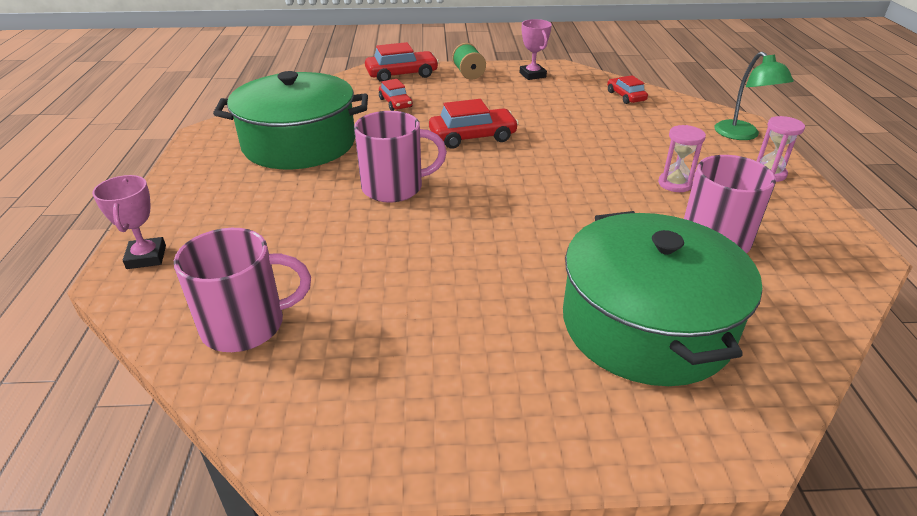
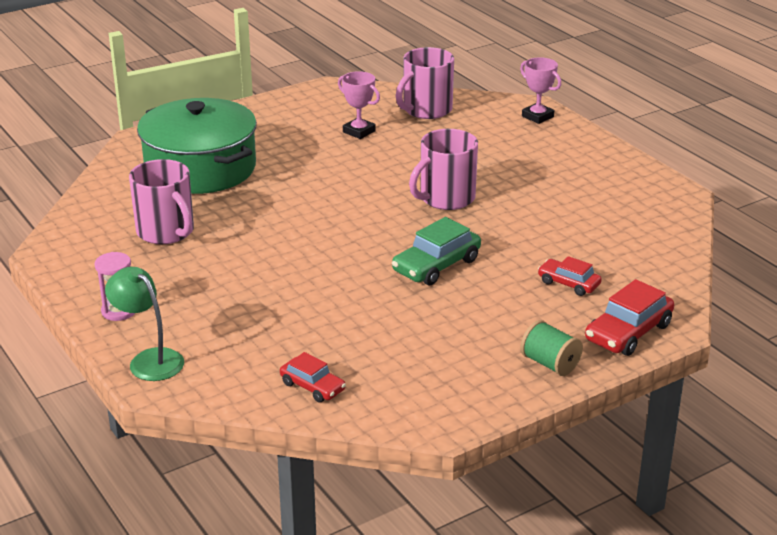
camera: 150 degrees right, 5 degrees down
(299, 143) = (582, 209): green pot -> none
(473, 137) = (436, 265): red car -> green car
(532, 75) = (465, 391): pink trophy -> pink trophy (359, 131)
(675, 184) = (210, 272): pink hourglass -> none

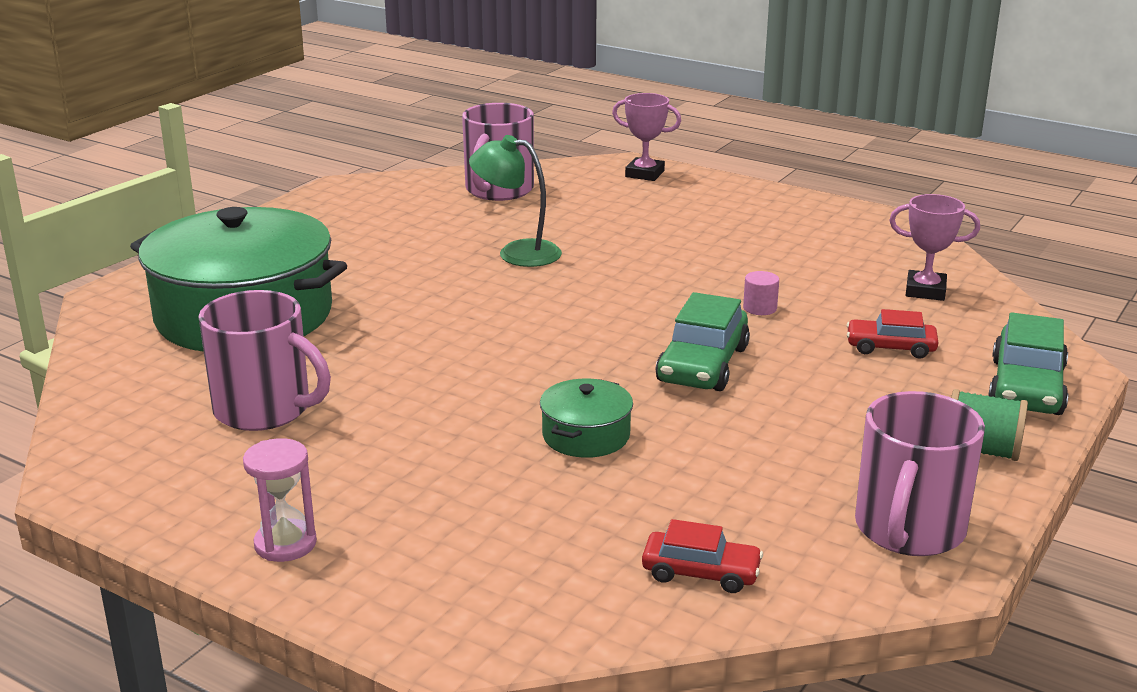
camera: 25 degrees left, 5 degrees down
(149, 360) = (404, 606): green lamp -> green lamp (517, 252)
(325, 292) = (586, 435): none -> green pot
(359, 131) = (434, 229): pink trophy -> pink trophy (925, 291)
(445, 198) = (629, 283): pink mug -> pink mug (908, 530)
(512, 236) = (760, 308): none -> pink cylinder
(628, 332) = (1026, 387): red car -> green car

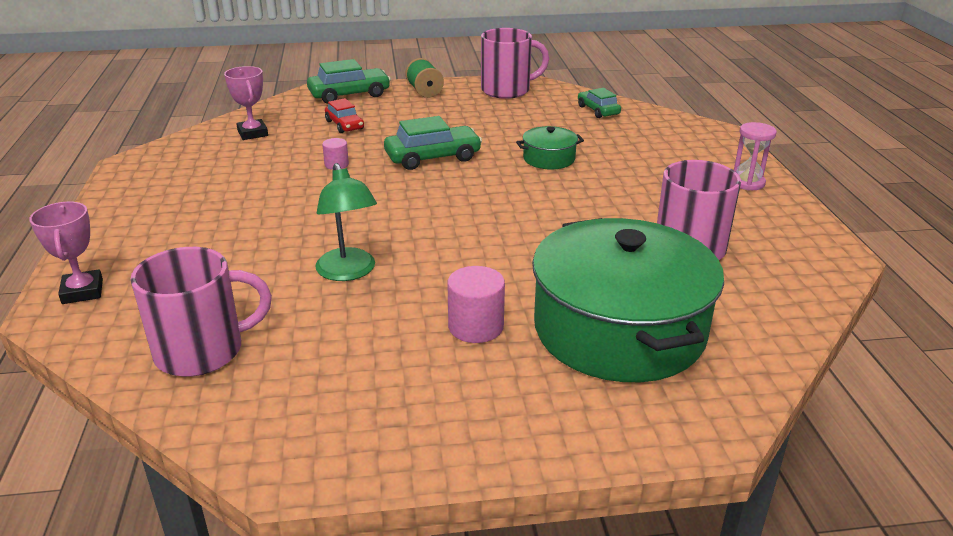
camera: 130 degrees left, 5 degrees up
(357, 270) = (476, 326): none -> pink cylinder
(701, 573) = (598, 110): red car -> green car

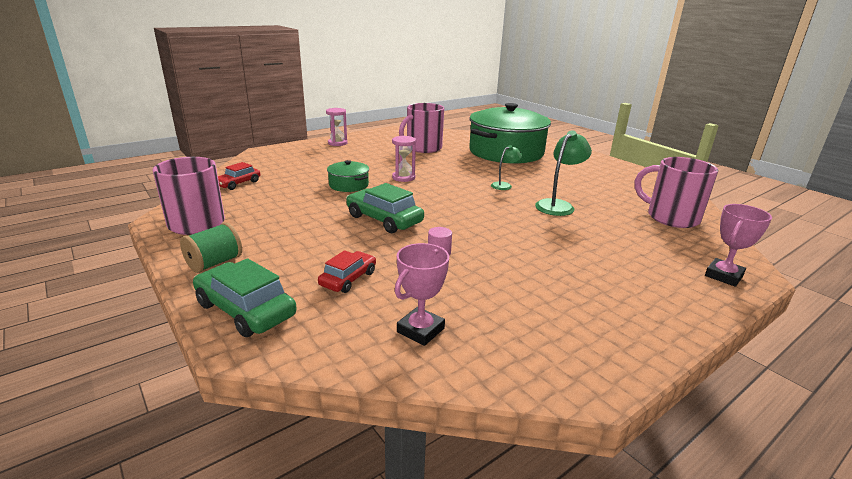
camera: 120 degrees left, 5 degrees down
(456, 259) = (504, 185): none -> green lamp
(476, 326) = (547, 172): pink cylinder -> none
(548, 195) = (403, 178): none -> pink hourglass
(598, 110) = (238, 183): green car -> red car

